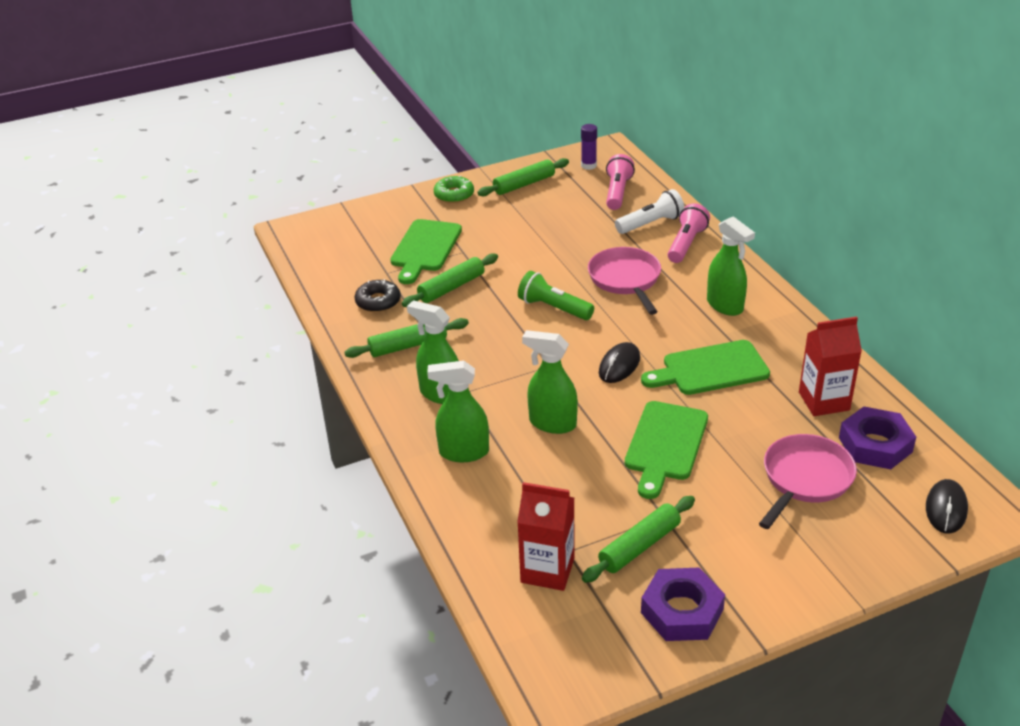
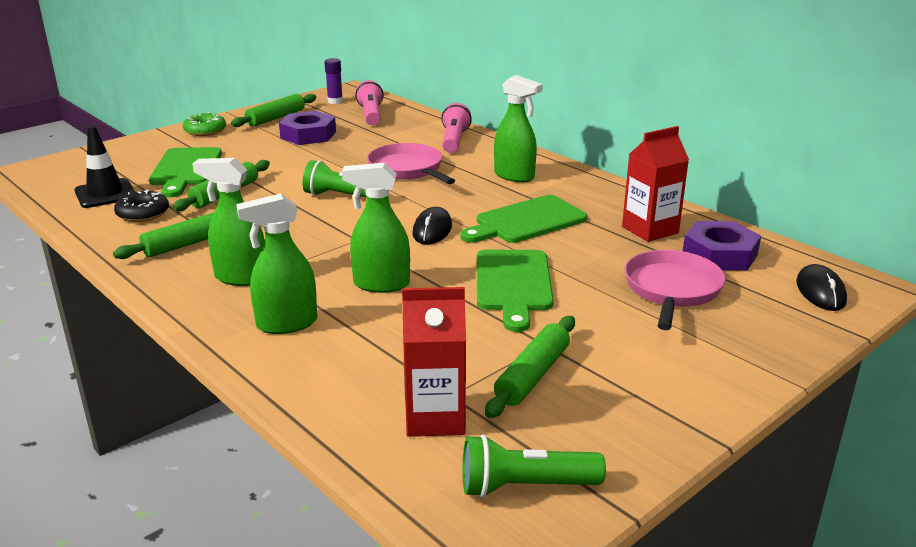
camera: 20 degrees left, 10 degrees down
(352, 271) = (105, 194): none -> black traffic cone
(590, 645) = (524, 486): none -> green flashlight
(651, 224) = (413, 131): white flashlight -> none
(682, 611) = (615, 428): purple nut -> purple nut (308, 135)

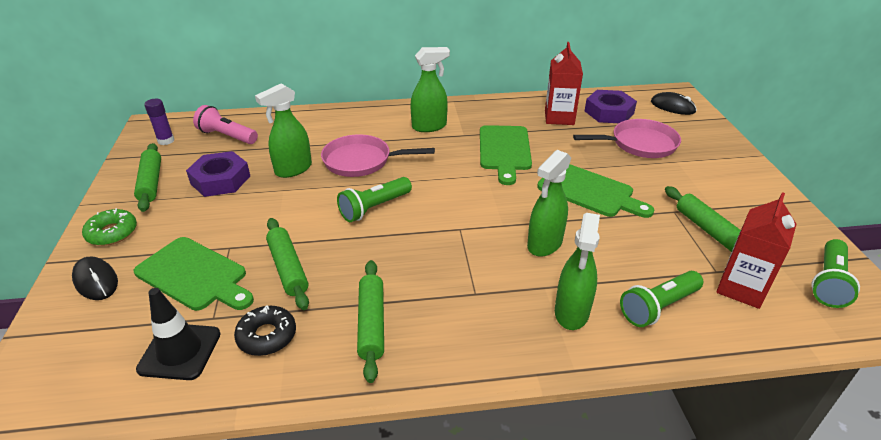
camera: 55 degrees left, 10 degrees up
(240, 277) = (471, 312): green spray bottle -> green spray bottle (293, 169)
(342, 369) = (658, 307): none -> green flashlight
(432, 230) = (479, 190): black mouse -> black mouse (96, 281)
(454, 140) = (336, 123): pink flashlight -> none
(671, 290) = (639, 144): pink pan -> pink pan turned 120 degrees clockwise

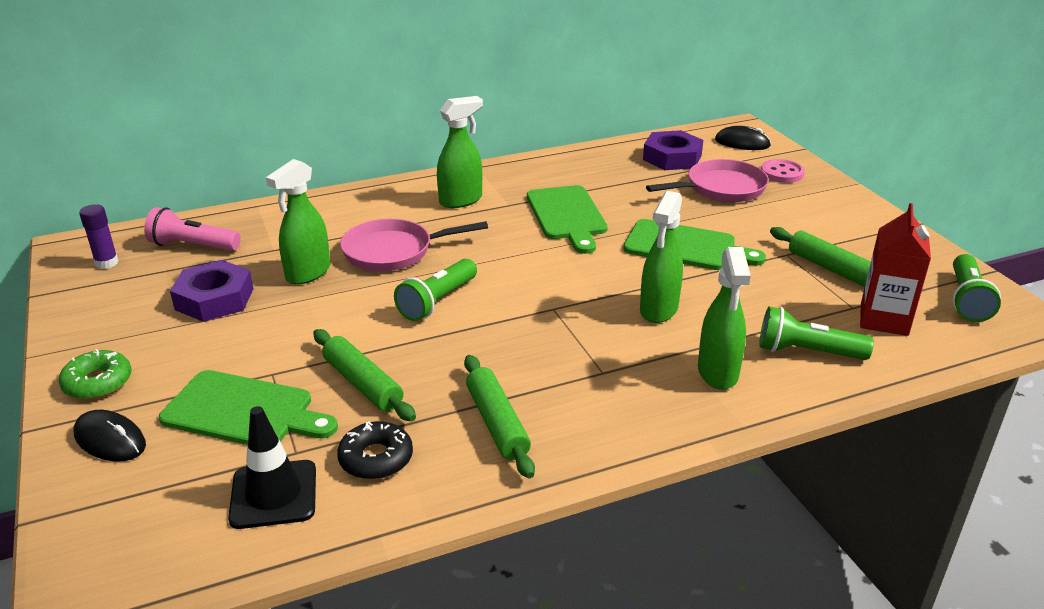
camera: 15 degrees left, 5 degrees down
(151, 182) = (117, 316): green rolling pin -> none
(559, 117) = (616, 170): red carton -> none
(658, 307) = (806, 352): green flashlight -> green flashlight turned 60 degrees clockwise
(697, 137) = (782, 173): none -> pink button

